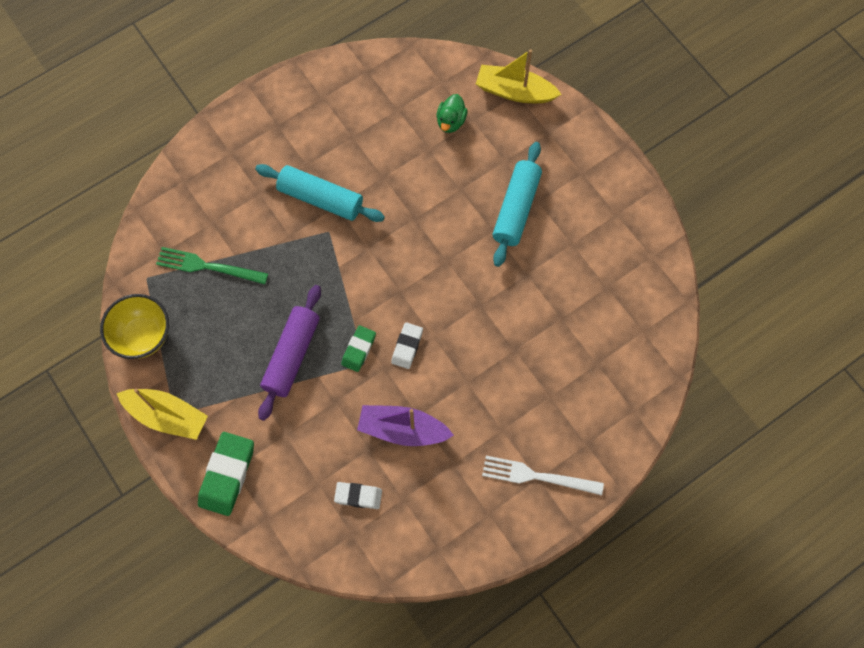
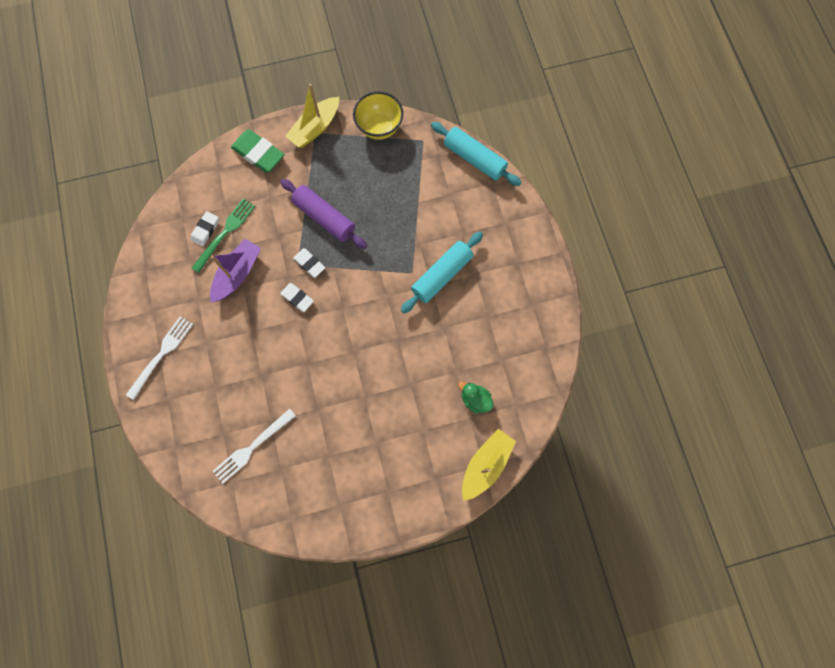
camera: 110 degrees right, 5 degrees up
(207, 266) = (416, 181): green fork -> green fork (225, 233)
(358, 350) = (309, 264): green eraser -> white eraser
(516, 208) = (376, 422): turquoise rolling pin -> turquoise rolling pin (474, 159)
(597, 326) = (252, 447): none -> white fork

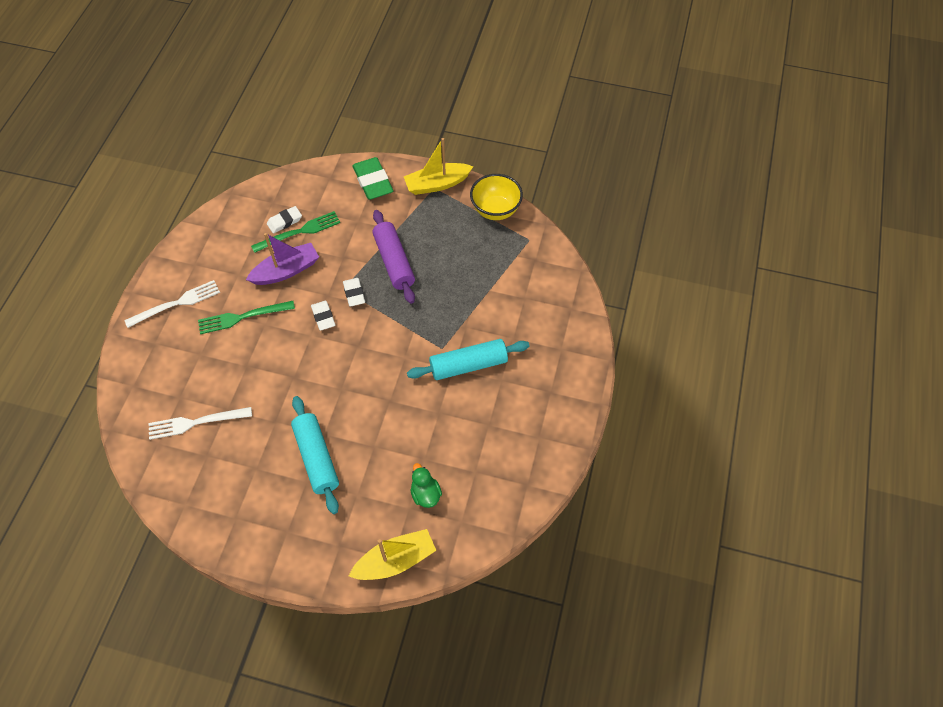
camera: 30 degrees right, 15 degrees down
(228, 335) = (242, 317): none -> green fork
(474, 159) = (568, 278): turquoise rolling pin -> turquoise rolling pin (316, 458)

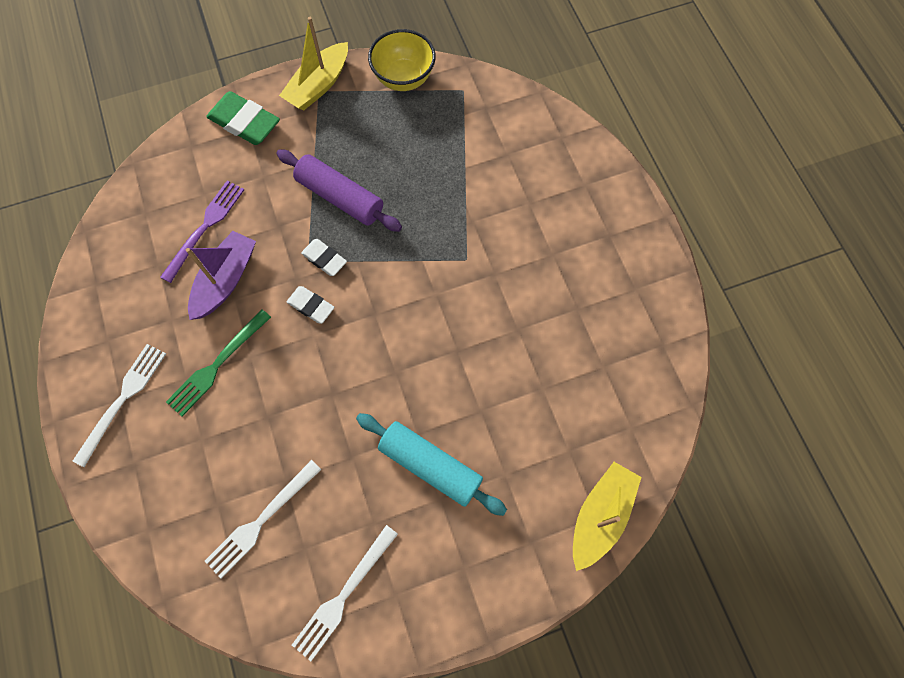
camera: 35 degrees left, 10 degrees up
(207, 497) = (343, 595): none -> white fork
(285, 221) = (177, 225): white eraser -> none
(299, 232) = (205, 227): green fork -> purple fork
(425, 494) = (574, 424): green duck -> none
(468, 365) = (507, 260): turquoise rolling pin -> none

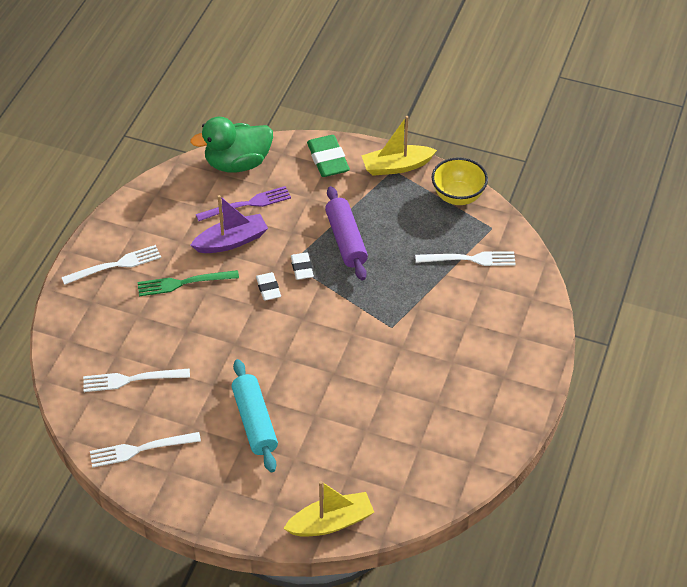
camera: 40 degrees right, 20 degrees down
(154, 188) = (237, 163): none -> green duck
(472, 136) = (469, 259): none -> white fork

